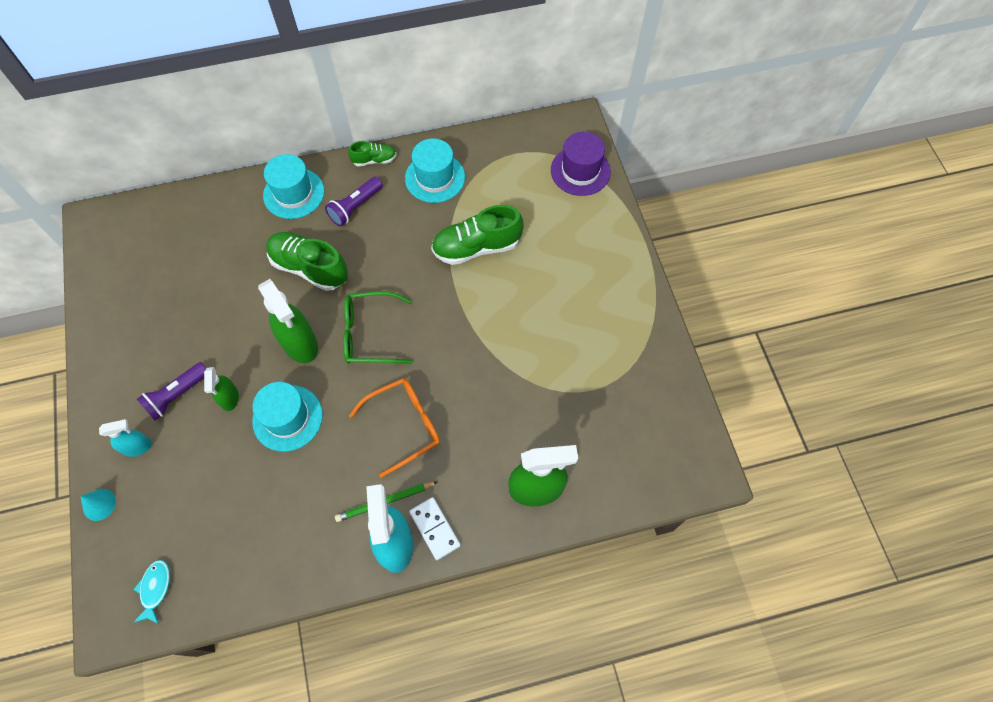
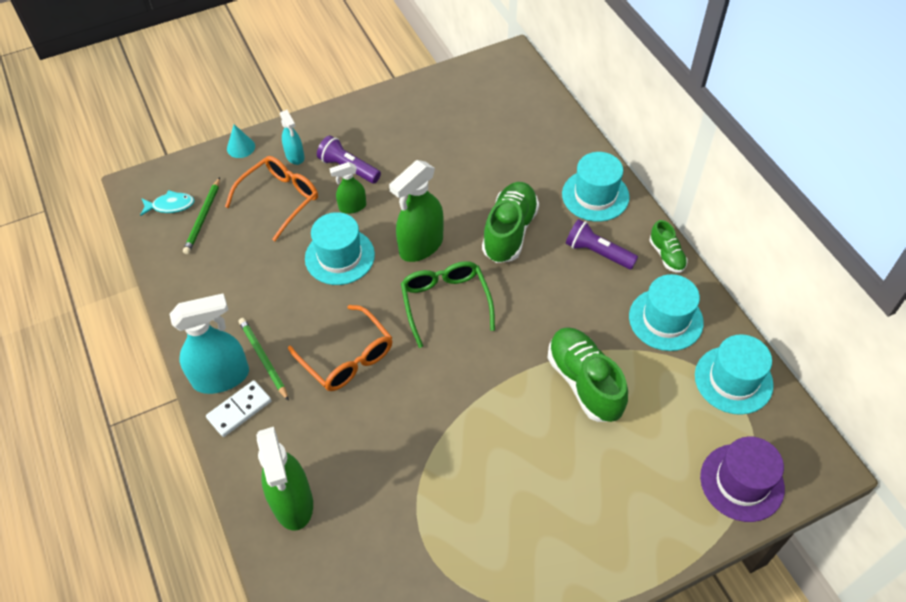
camera: 80 degrees right, 10 degrees down
(187, 552) = (203, 218): none -> green pencil
(192, 468) = (280, 199): none -> orange glasses
(499, 151) = (733, 380): none -> turquoise hat

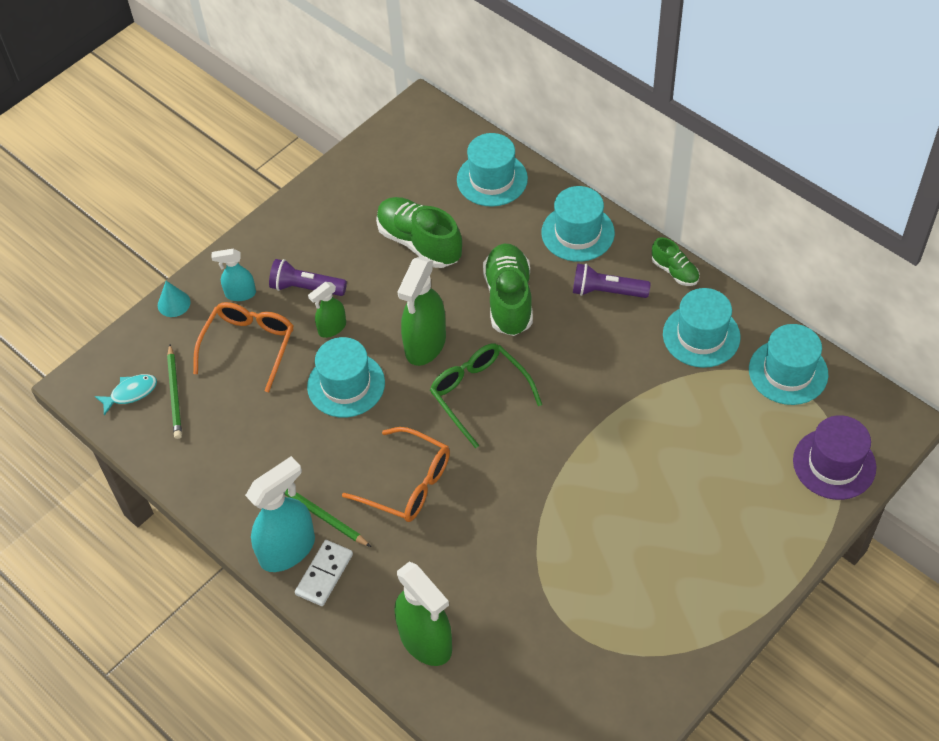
camera: 20 degrees left, 0 degrees up
(295, 156) = (240, 294): turquoise spray bottle -> turquoise spray bottle turned 135 degrees clockwise
(543, 129) = (492, 179): none -> turquoise hat
(584, 382) = (651, 424): green shoe -> green shoe (419, 243)

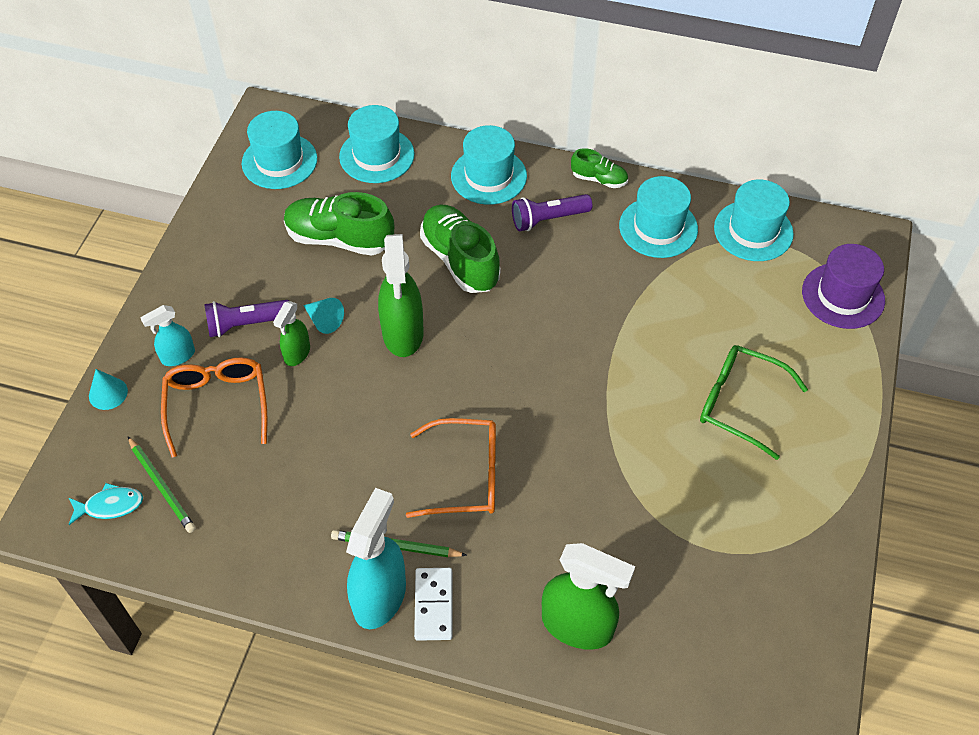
camera: 30 degrees left, 0 degrees up
(131, 393) = (110, 506): turquoise fish -> turquoise fish turned 45 degrees clockwise
(346, 384) = (344, 404): turquoise hat -> turquoise hat (279, 161)
(368, 308) = (324, 320): none -> turquoise cone
(479, 394) = (485, 360): green glasses -> green glasses (739, 404)

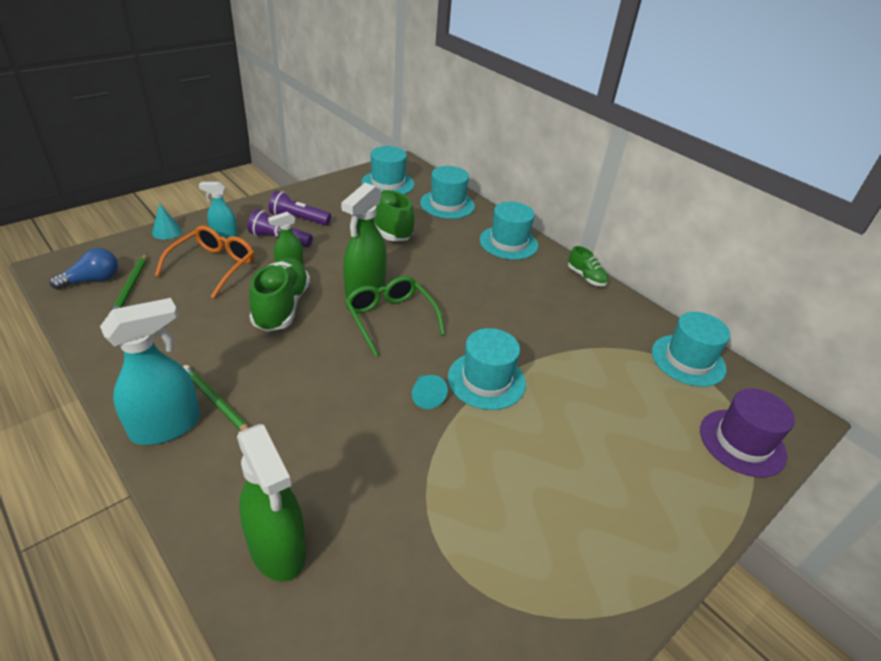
camera: 30 degrees right, 15 degrees down
(110, 506) = (92, 280): turquoise fish -> blue light bulb
(324, 320) = (325, 259): turquoise cone -> turquoise cone (426, 396)
(433, 605) = (193, 456): white domino -> none
(460, 260) = (444, 272): green shoe -> green shoe (281, 307)
(466, 476) = (313, 389): orange glasses -> none
(548, 219) = (527, 280): purple flashlight -> purple flashlight (298, 219)
(658, 227) = (608, 322): turquoise hat -> turquoise hat (486, 380)
(739, 404) = (579, 467): green glasses -> green glasses (390, 319)

